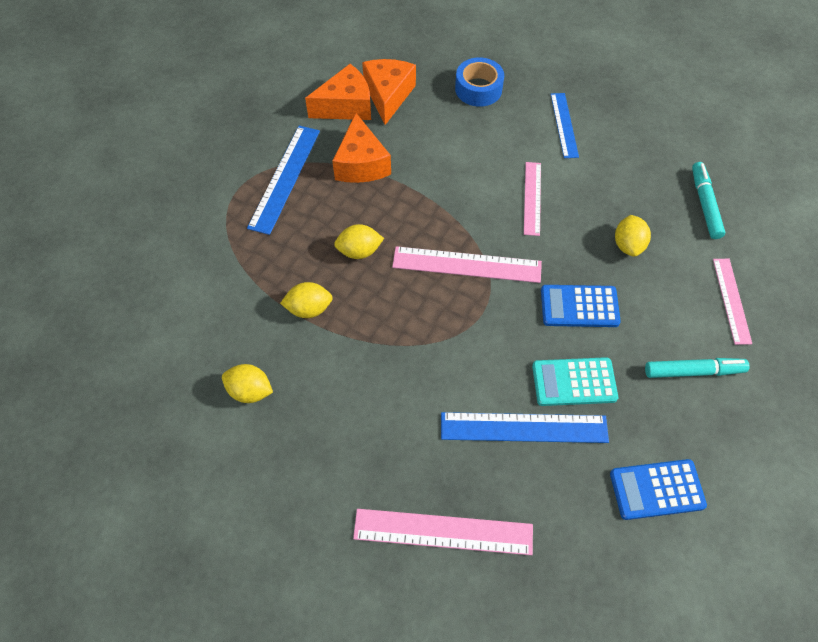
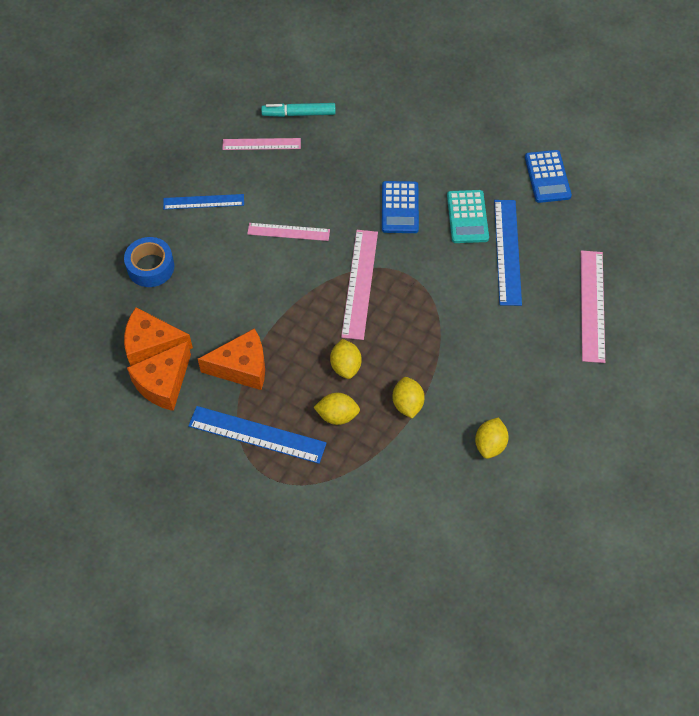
camera: 90 degrees left, 0 degrees up
(346, 106) = (163, 383): orange cheese -> orange cheese turned 120 degrees counterclockwise
(628, 245) = (340, 169): yellow lemon -> yellow lemon (337, 415)
(693, 371) = (454, 143): turquoise marker -> none
(732, 300) = (391, 111): pink ruler -> pink ruler (261, 144)

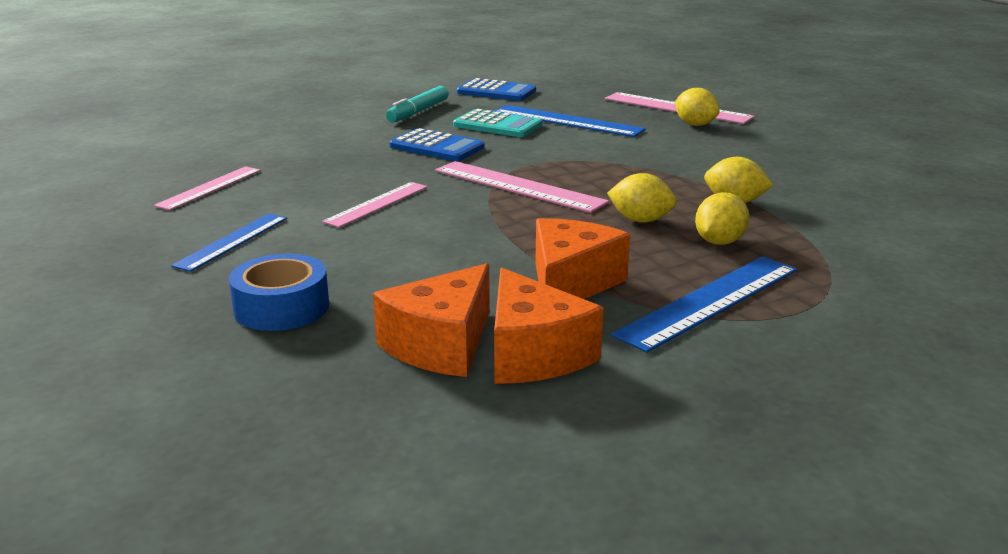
camera: 60 degrees left, 35 degrees down
(299, 114) = (207, 160): turquoise marker -> turquoise marker (418, 112)
(490, 444) = (828, 178): yellow lemon -> yellow lemon (695, 125)

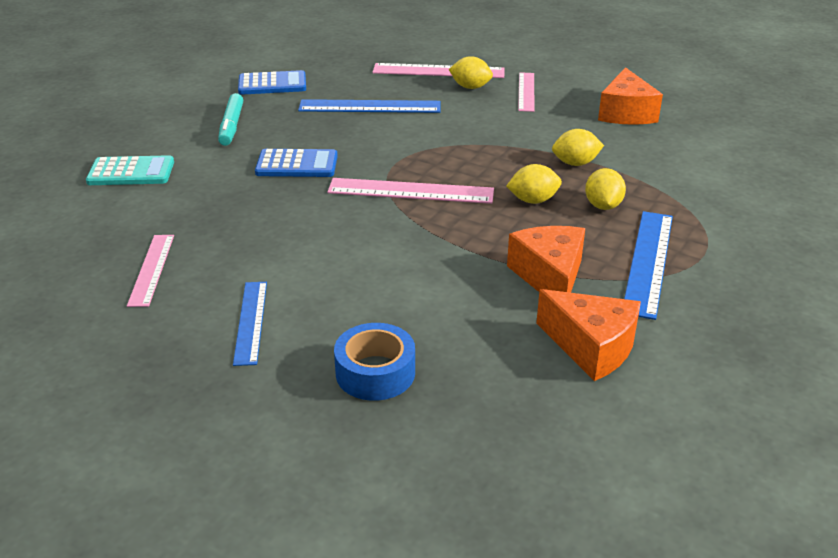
camera: 30 degrees left, 10 degrees up
(377, 204) = (322, 243): pink ruler -> pink ruler (526, 91)
(441, 345) = (526, 362): orange cheese -> orange cheese (626, 113)
(497, 125) = (319, 126): turquoise calculator -> turquoise calculator (131, 172)

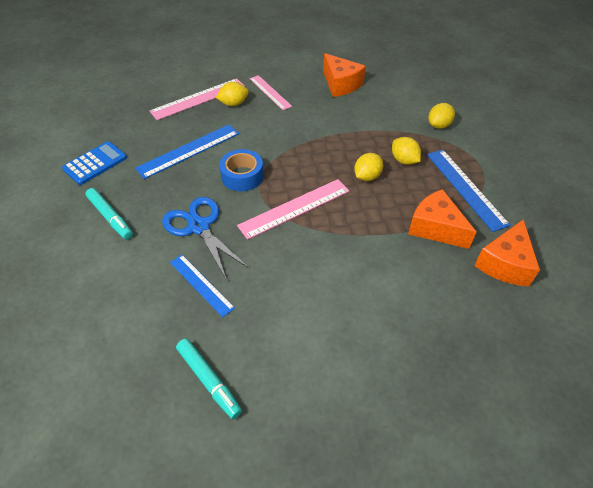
camera: 40 degrees left, 15 degrees up
(131, 172) = (83, 304): turquoise calculator -> none
(151, 269) = (209, 380): pink ruler -> turquoise marker
(250, 322) = (324, 376): blue ruler -> blue ruler (201, 284)
(297, 165) = (199, 227): blue calculator -> blue scissors
(375, 372) = (434, 360): blue tape -> blue tape (242, 176)
(575, 163) = (357, 136): yellow lemon -> yellow lemon (438, 125)
(591, 347) = (505, 264): orange cheese -> orange cheese turned 120 degrees clockwise

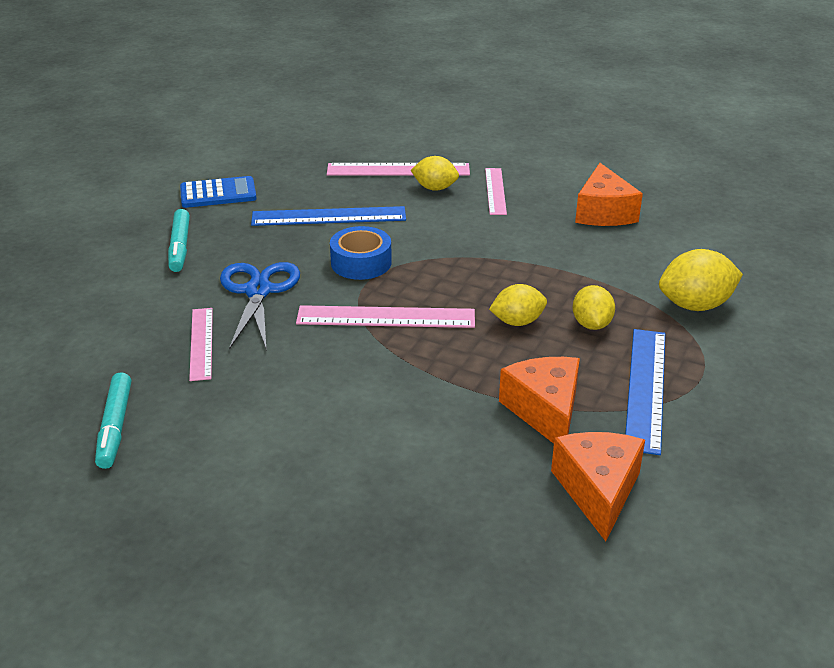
camera: 35 degrees right, 15 degrees down
(201, 284) = (201, 343): blue ruler -> pink ruler
(438, 125) = (695, 305): yellow lemon -> yellow lemon, size x1.50
(505, 264) = (598, 491): orange cheese -> orange cheese turned 120 degrees clockwise

